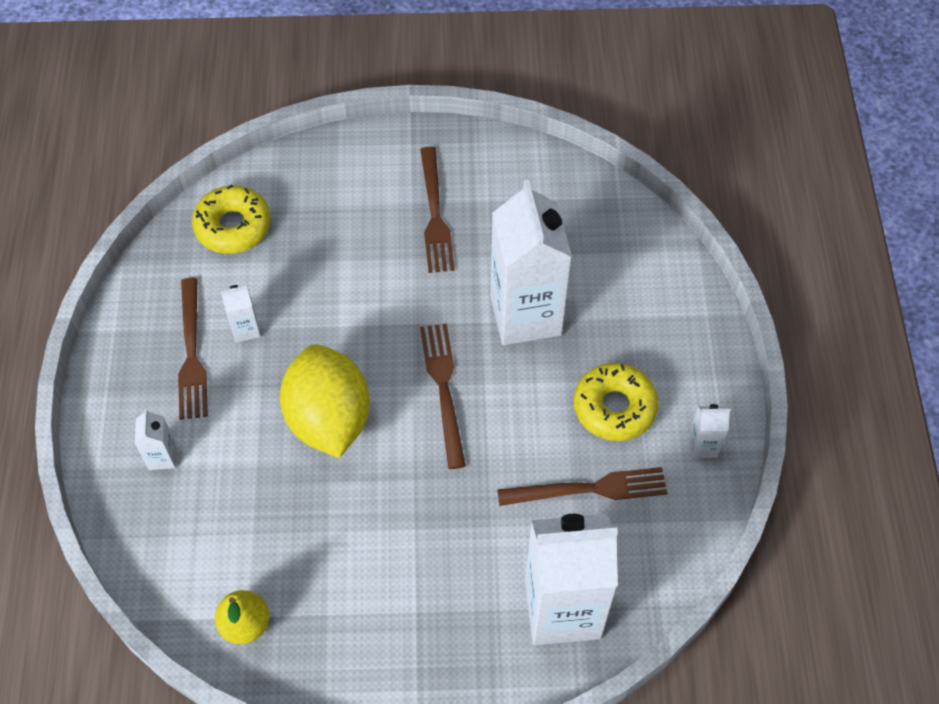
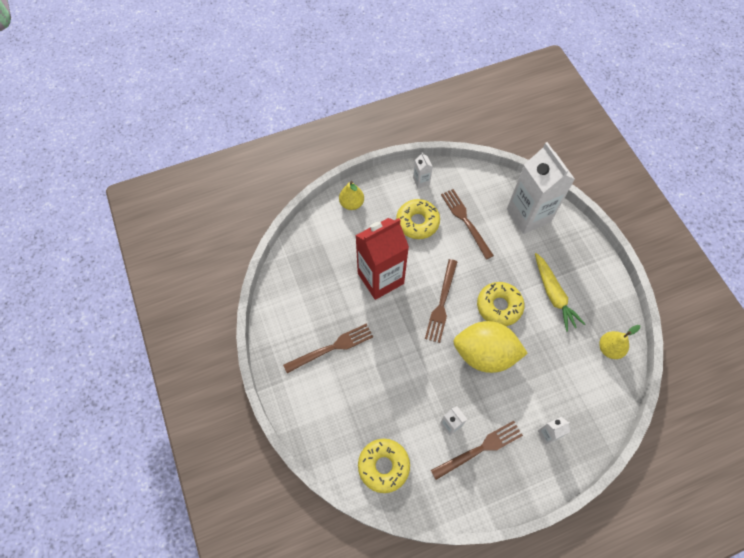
camera: 110 degrees left, 5 degrees up
(329, 419) = (484, 354): yellow lemon -> yellow lemon turned 45 degrees clockwise
(383, 577) = (553, 295): none -> yellow carrot
(401, 475) = (499, 306): none -> yellow donut
(444, 389) = (441, 303): brown fork -> brown fork turned 45 degrees counterclockwise
(525, 315) = (380, 278): white carton -> red carton
(688, 317) = (351, 203): none -> yellow pear

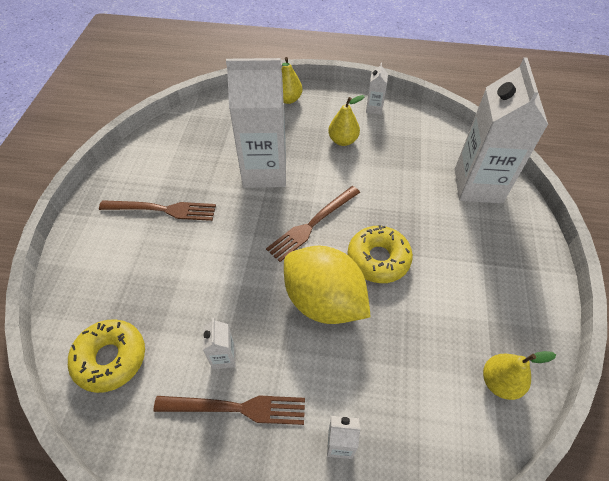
camera: 30 degrees right, 10 degrees down
(380, 278) = (264, 172): red carton -> white carton
(417, 222) = (343, 140): yellow donut -> yellow pear
(465, 221) = (397, 161): brown fork -> none
(553, 295) = (457, 279): yellow carrot -> none

